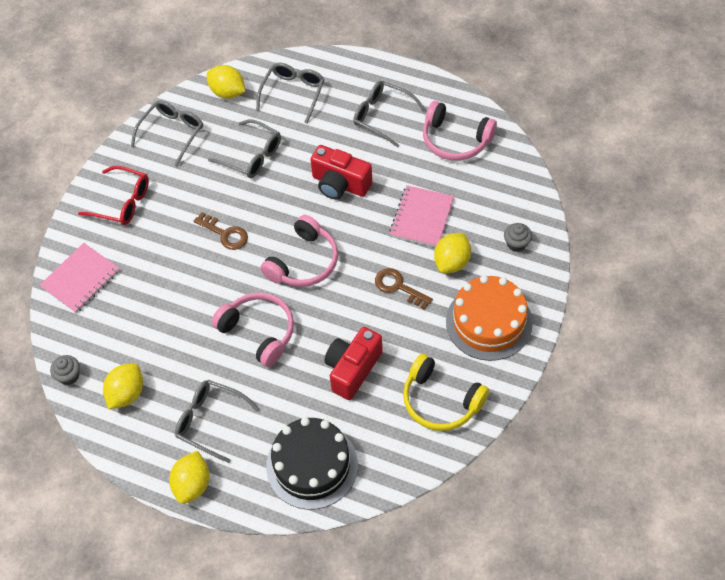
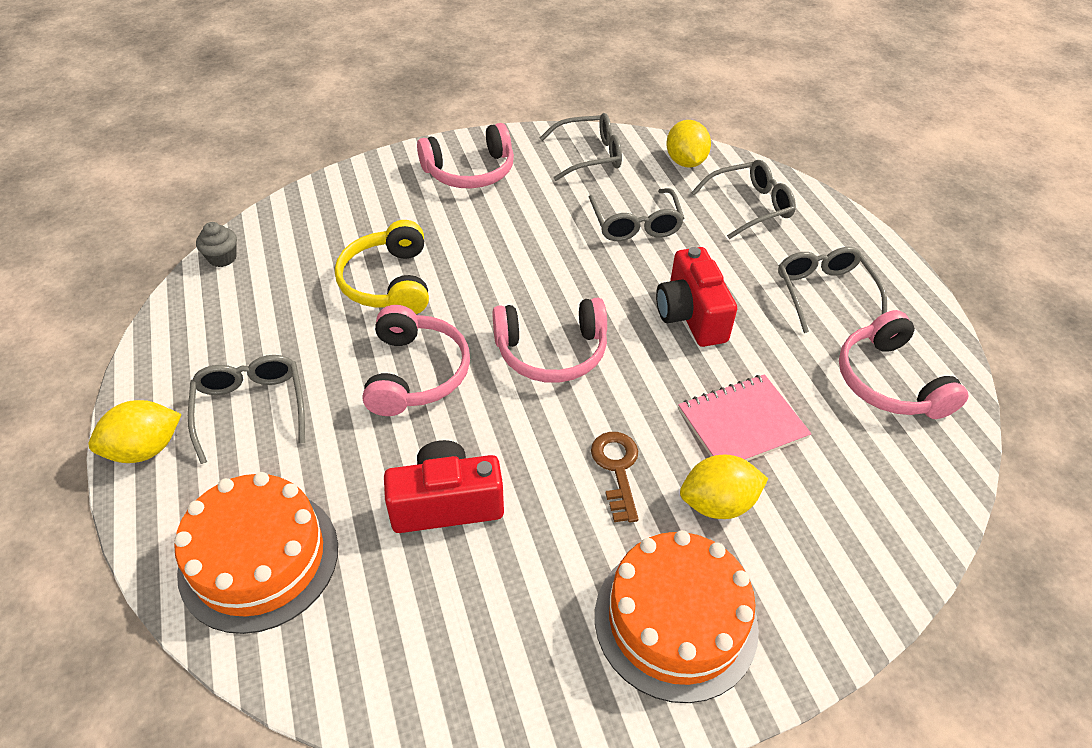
camera: 45 degrees right, 10 degrees down
(80, 279) = (350, 198): pink notebook -> none
(122, 202) = (470, 171): red glasses -> pink headphones
(126, 394) = (234, 314): yellow lemon -> none
(225, 234) = (516, 264): brown key -> none
(312, 465) = (259, 559): black cake -> orange cake
(440, 401) = (487, 651): yellow headphones -> yellow headphones (388, 282)
(516, 244) = (834, 563): grey cupcake -> none

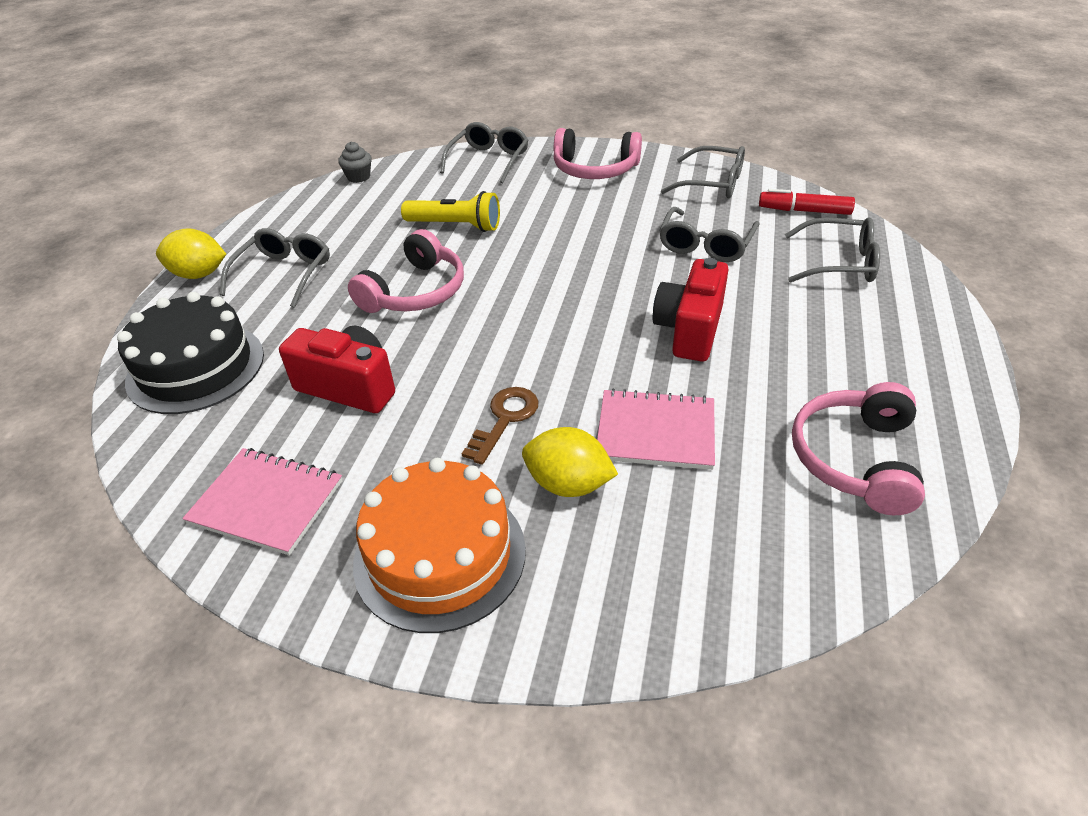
camera: 35 degrees right, 5 degrees down
(259, 559) = (196, 367): orange cake -> black cake
(388, 282) = (455, 226): yellow headphones -> yellow flashlight
(481, 658) = (267, 502): none -> pink notebook
(551, 352) = (535, 314): pink headphones -> none
(685, 162) = (804, 211): yellow lemon -> red marker
(824, 293) = (853, 357): grey glasses -> grey glasses (489, 160)

